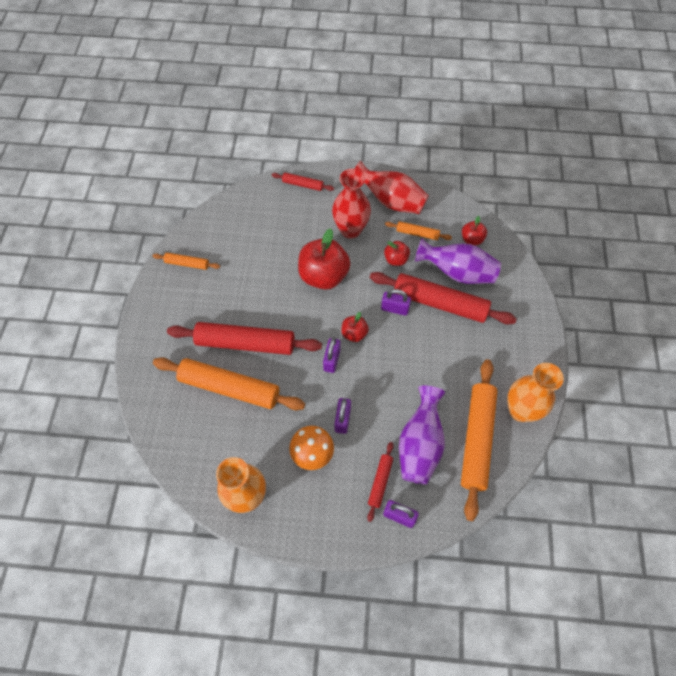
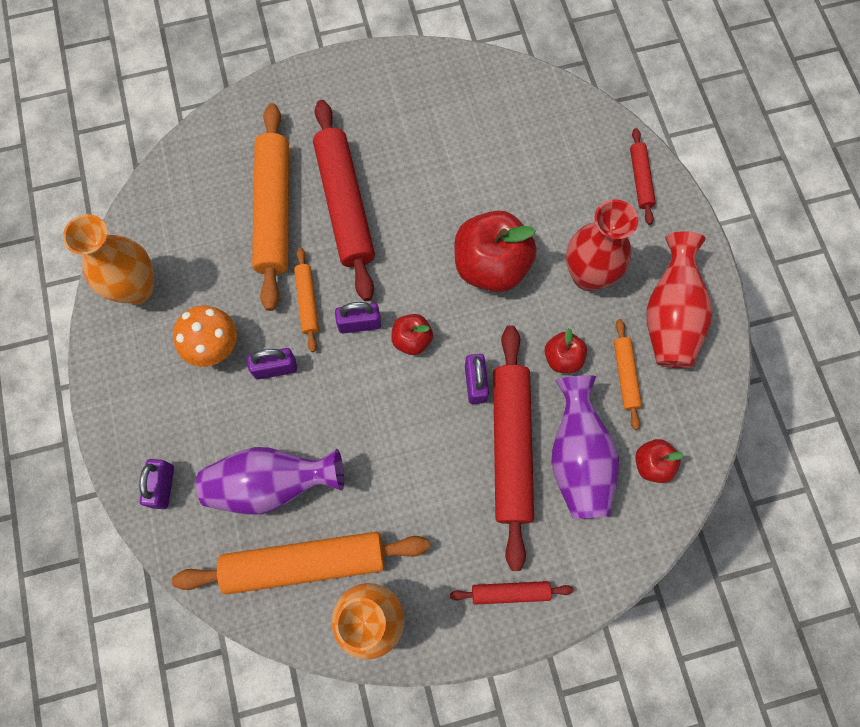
camera: 70 degrees right, 10 degrees up
(187, 263) = (438, 85): orange rolling pin -> orange rolling pin (307, 302)
(380, 482) = (202, 446): red rolling pin -> red rolling pin (510, 592)

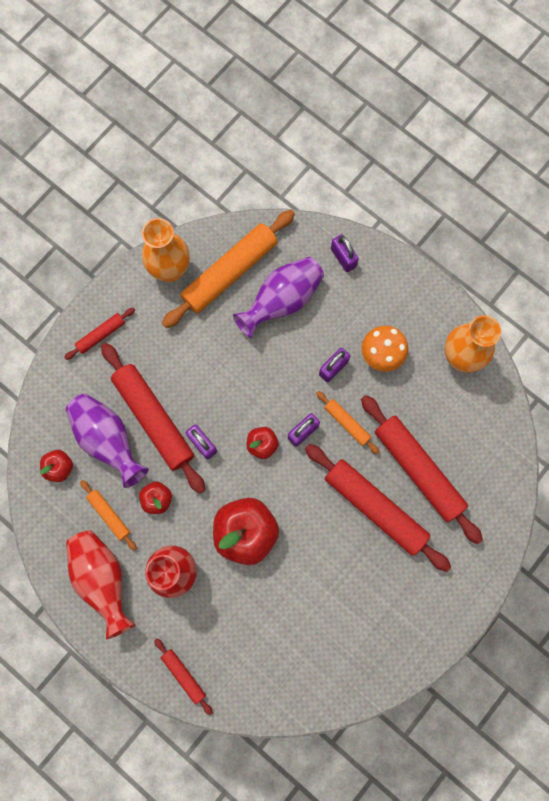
camera: 145 degrees right, 5 degrees up
(274, 211) = (418, 470): orange rolling pin -> red rolling pin

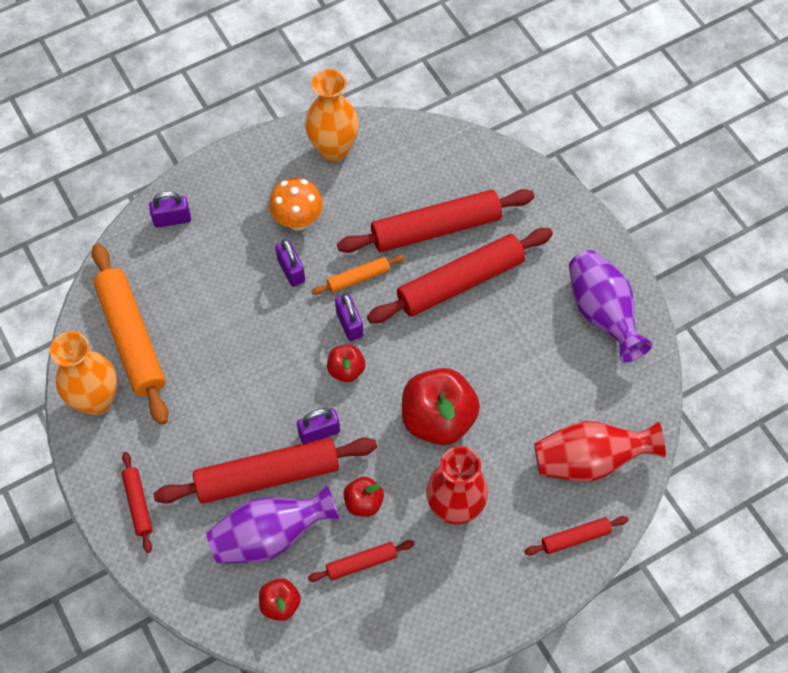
camera: 70 degrees left, 15 degrees down
(103, 579) = (434, 594): red vase -> red vase (590, 460)
(109, 515) = (361, 563): orange rolling pin -> red rolling pin
(282, 301) = (191, 296): purple vase -> purple vase (602, 314)

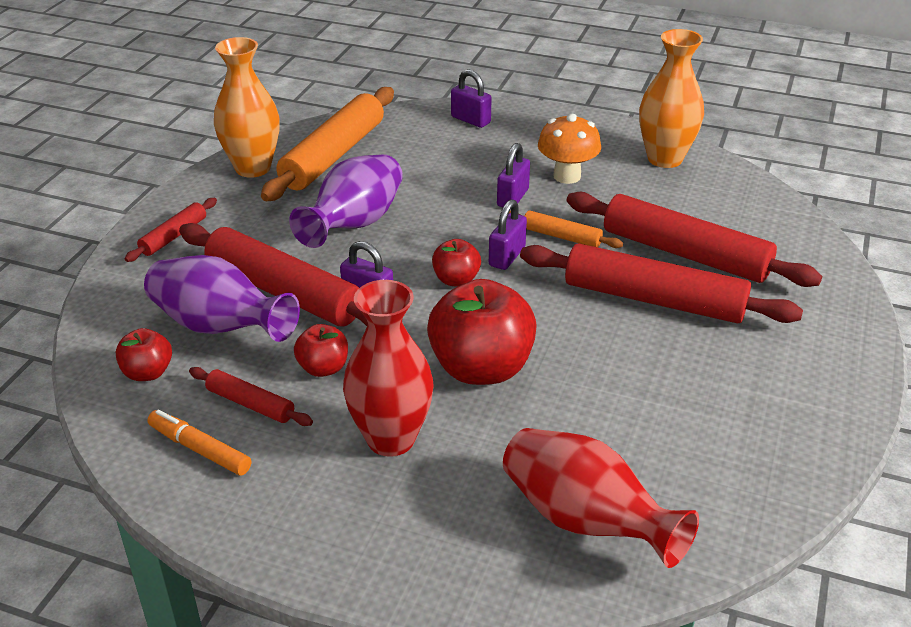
camera: 50 degrees right, 25 degrees down
(378, 614) = (200, 449): none -> orange marker
(575, 538) = (469, 568): red rolling pin -> none
(602, 314) = (778, 423): purple vase -> purple vase (354, 224)

